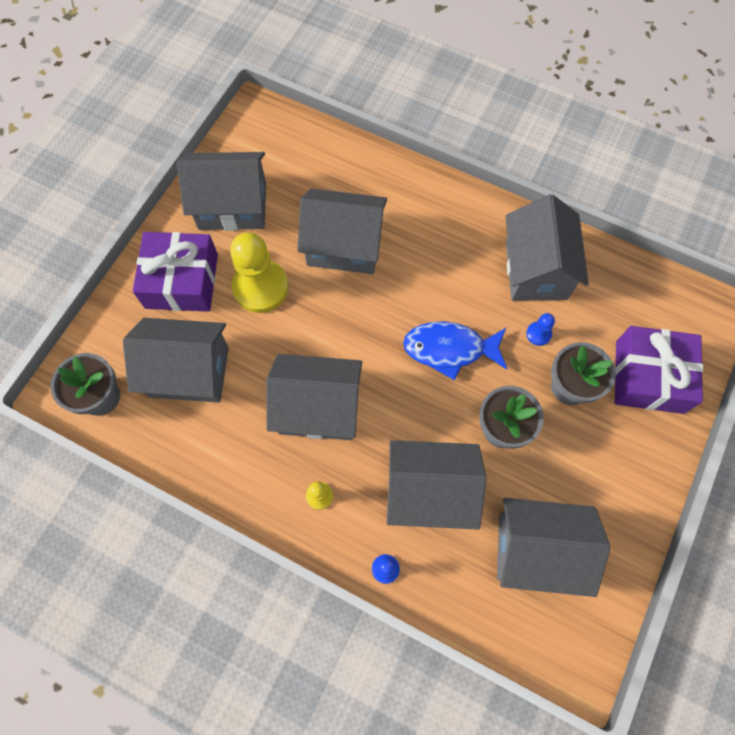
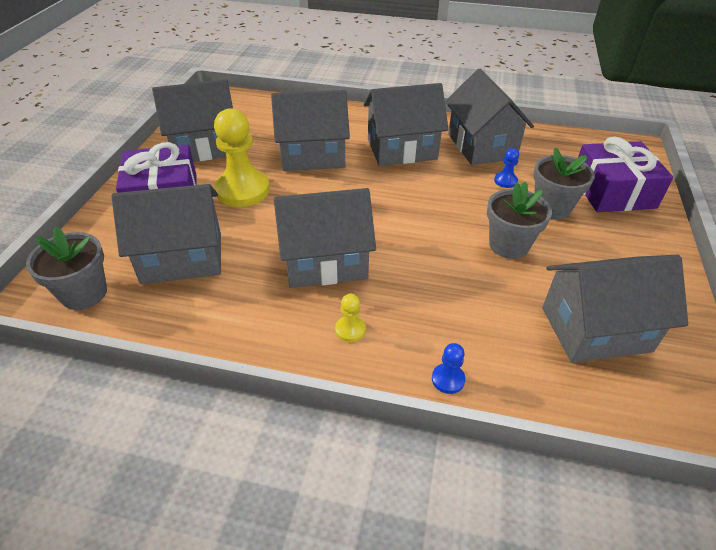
camera: 15 degrees left, 25 degrees down
(429, 491) = (464, 304): grey house -> grey house (402, 149)
(450, 349) = (434, 202): blue fish -> none

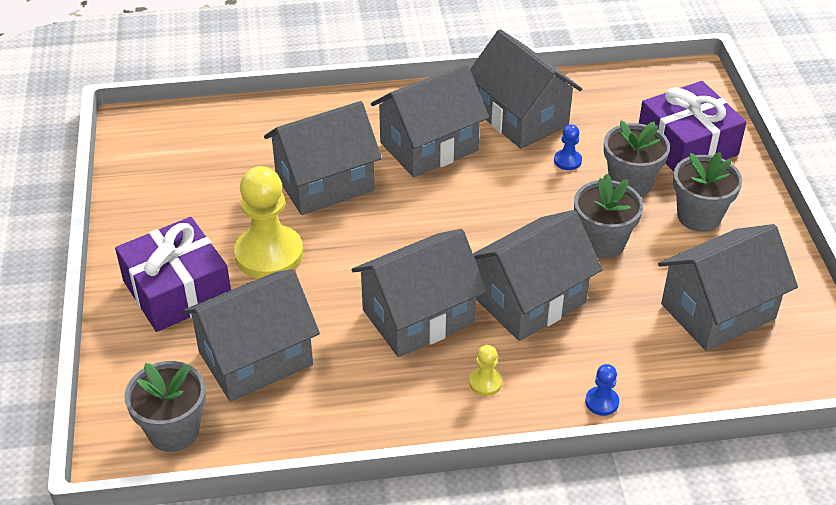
camera: 20 degrees left, 0 degrees up
(204, 146) = (177, 206): grey house -> grey house (530, 300)
(604, 246) = (699, 216): none -> grey flower pot

